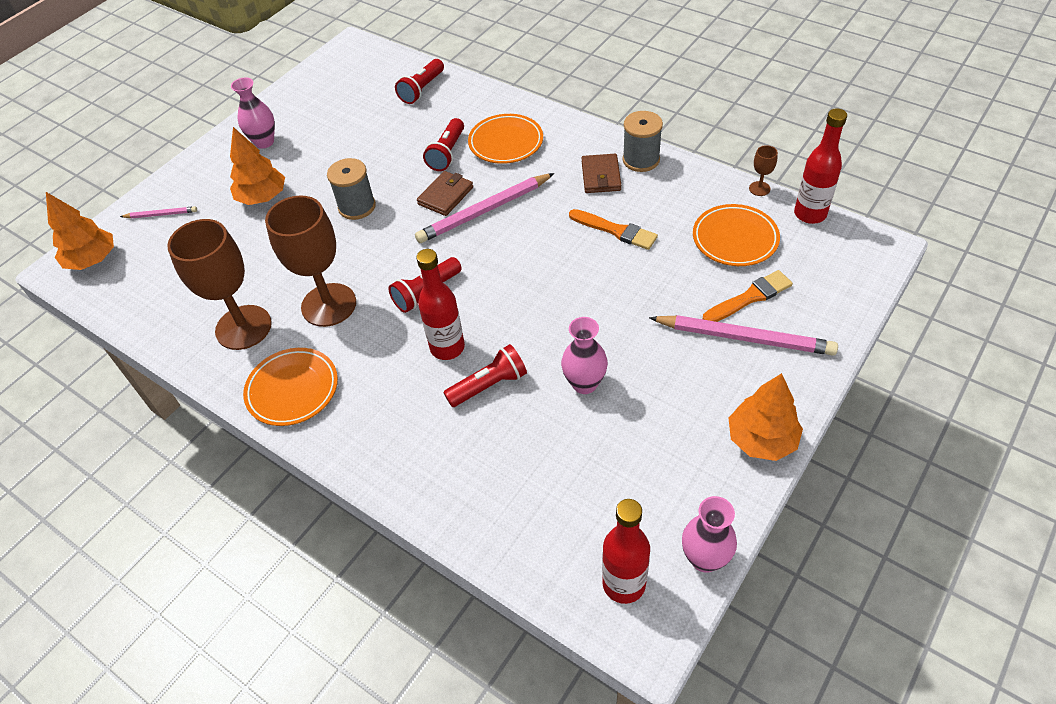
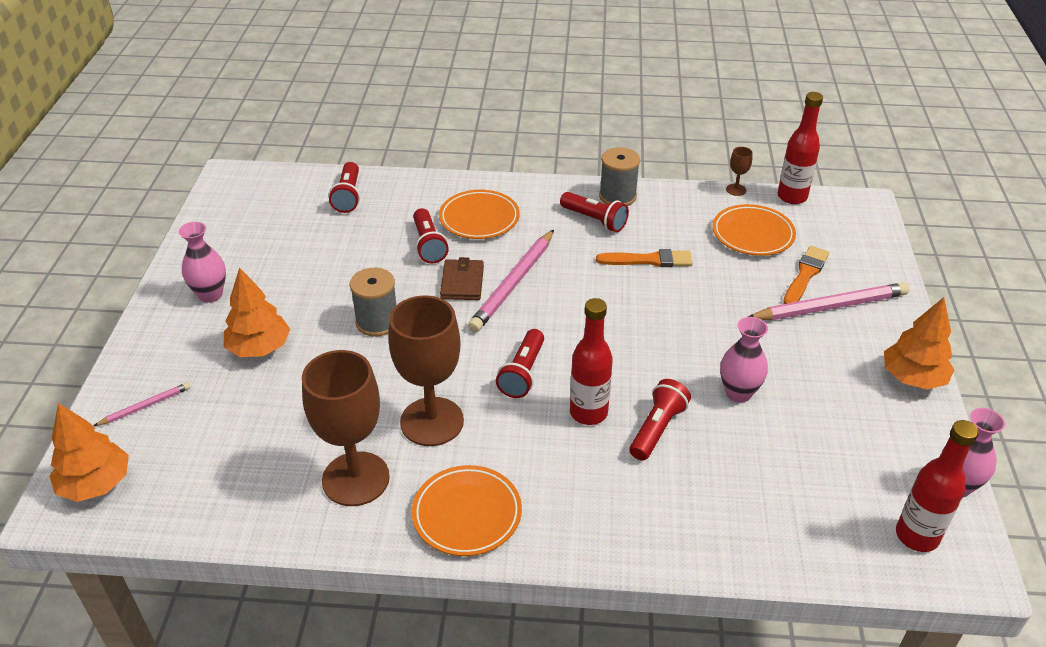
camera: 35 degrees left, 10 degrees down
(601, 176) = (594, 220): brown wallet -> red flashlight

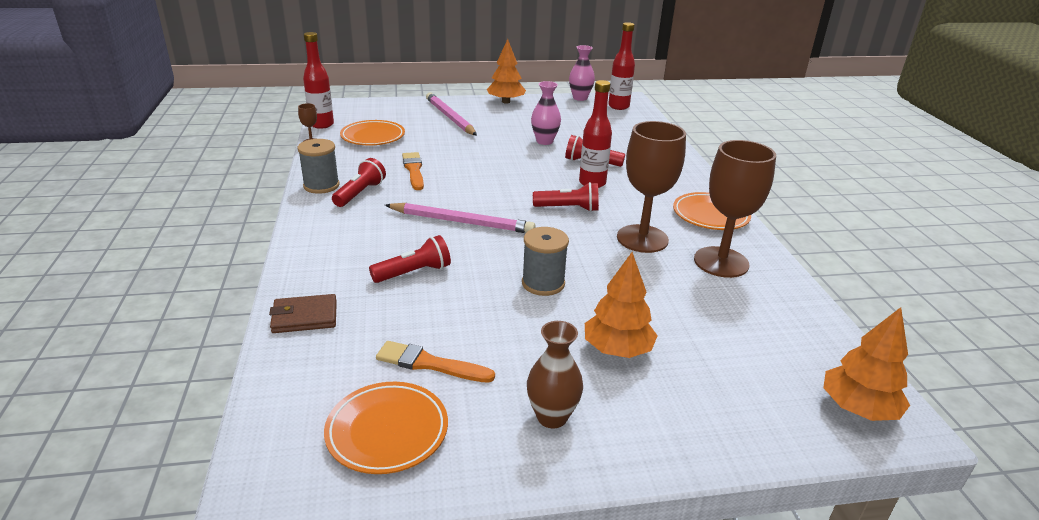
camera: 105 degrees left, 10 degrees down
(146, 406) = (747, 409): pink pencil -> none
(210, 295) = (552, 417): pink vase -> brown vase
(348, 196) = (321, 347): red flashlight -> none
(462, 282) = (468, 246): brown wallet -> brown wallet (305, 317)
(479, 219) = (363, 249): orange plate -> orange plate (387, 431)
(805, 275) = (418, 123): orange brush -> orange brush (429, 364)

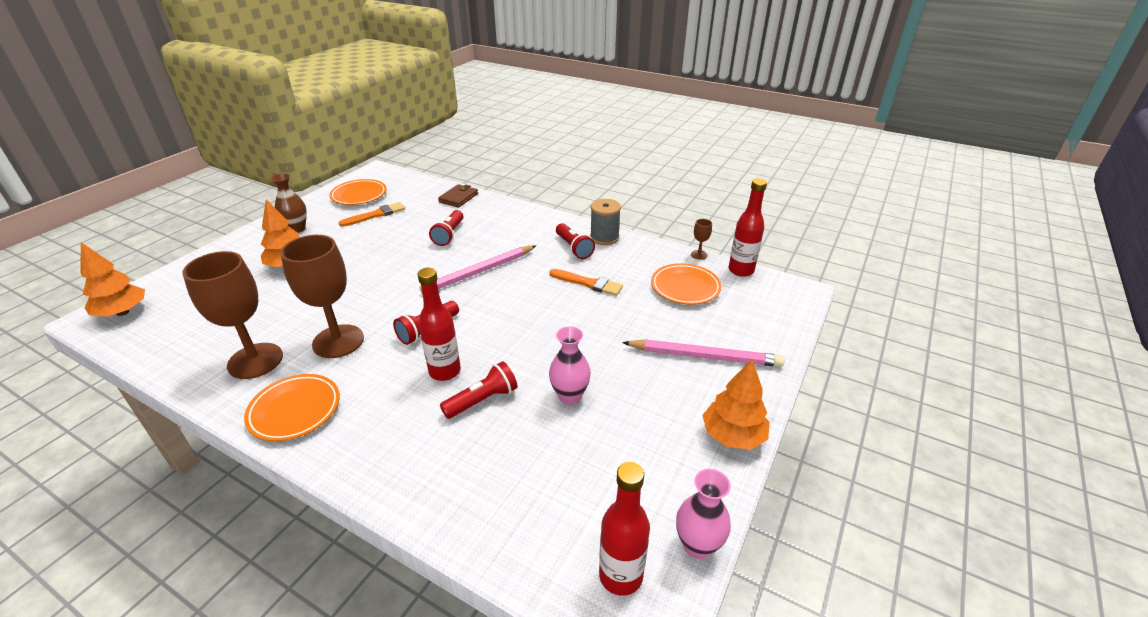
camera: 130 degrees right, 5 degrees up
(543, 283) = (371, 270): grey spool -> none

